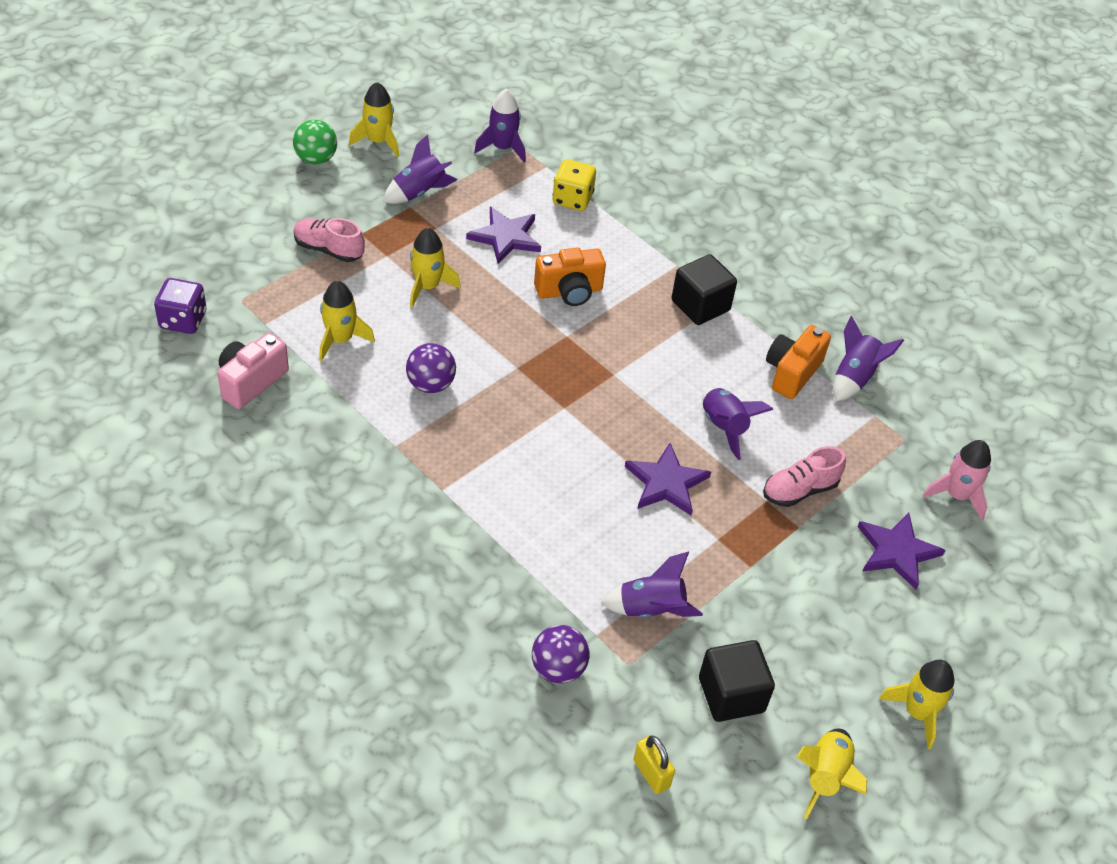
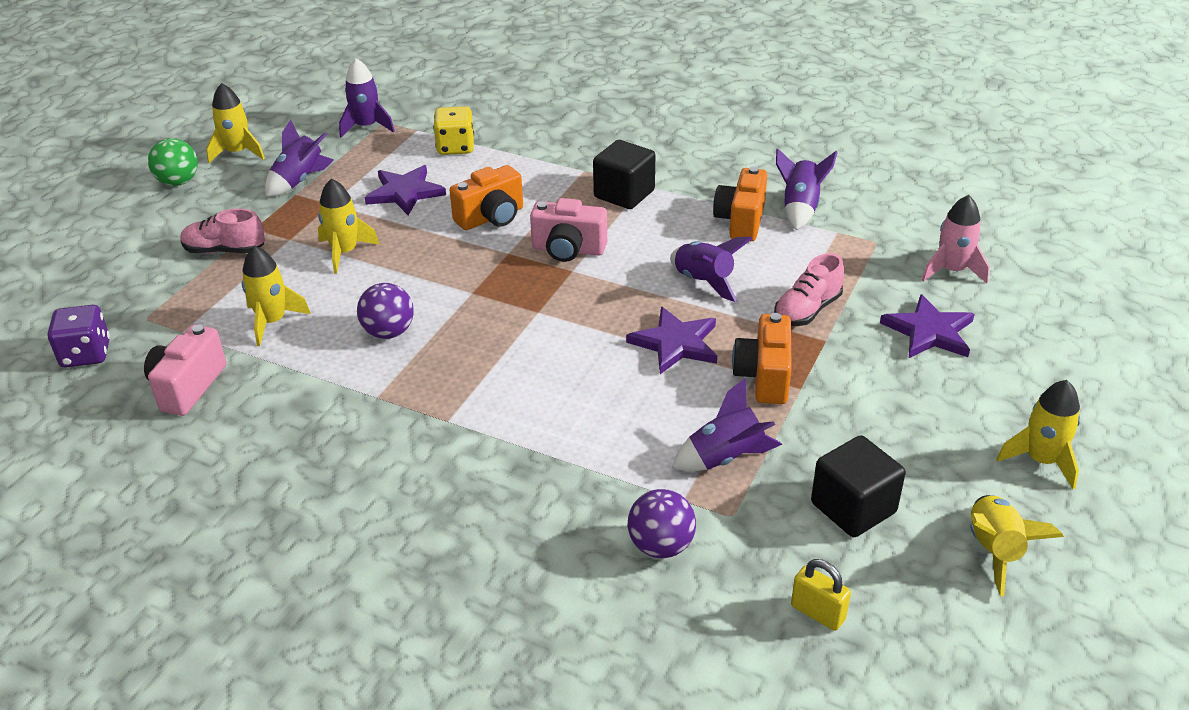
camera: 15 degrees left, 10 degrees down
(621, 350) = (568, 250): none -> pink camera
(724, 543) = (764, 376): none -> orange camera

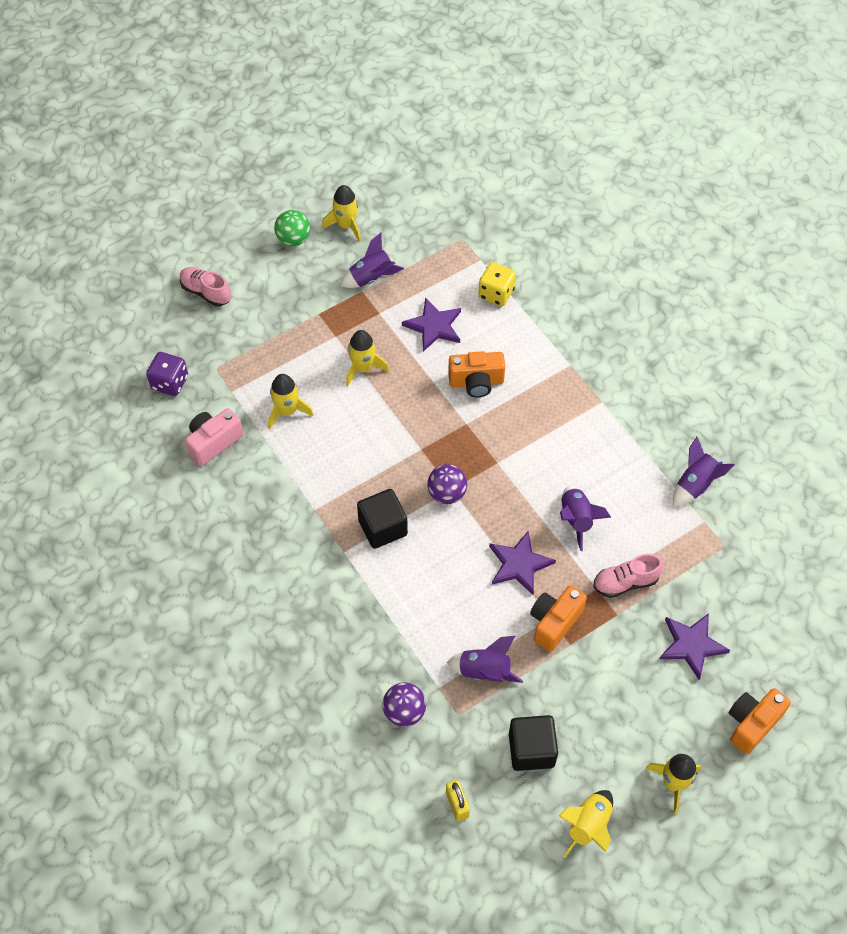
camera: 30 degrees right, 20 degrees up
(225, 250) = (290, 327): pink shoe -> pink shoe (206, 292)
(366, 127) = (447, 239): purple rocket -> none
(388, 332) = (350, 458): purple ball -> purple ball (447, 493)
(568, 250) = (507, 441): pink camera -> none
(624, 194) = (581, 405): black cube -> black cube (383, 527)
(741, 221) = (644, 475): orange camera -> orange camera (752, 724)
(952, 270) = (754, 601): pink rocket -> none

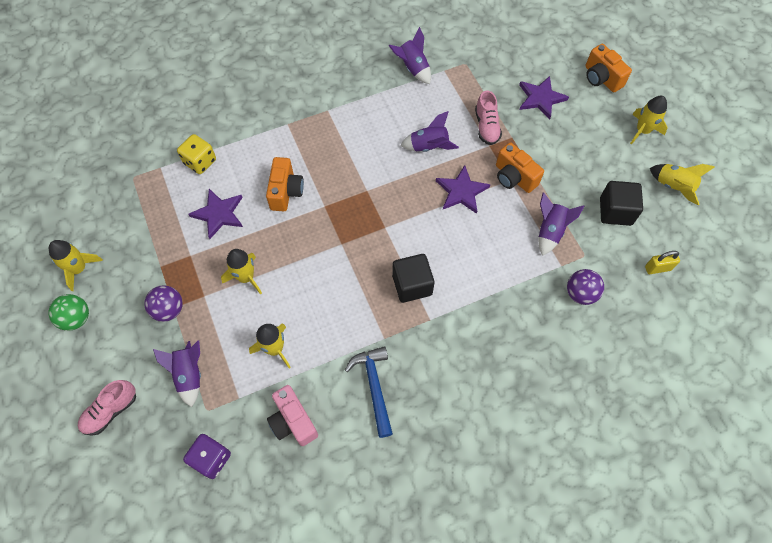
camera: 80 degrees left, 5 degrees up
(259, 508) = (374, 387): none -> blue hammer
(371, 278) = (148, 256): purple rocket -> purple rocket (189, 375)
(447, 493) = (388, 231): purple ball -> purple ball (169, 310)

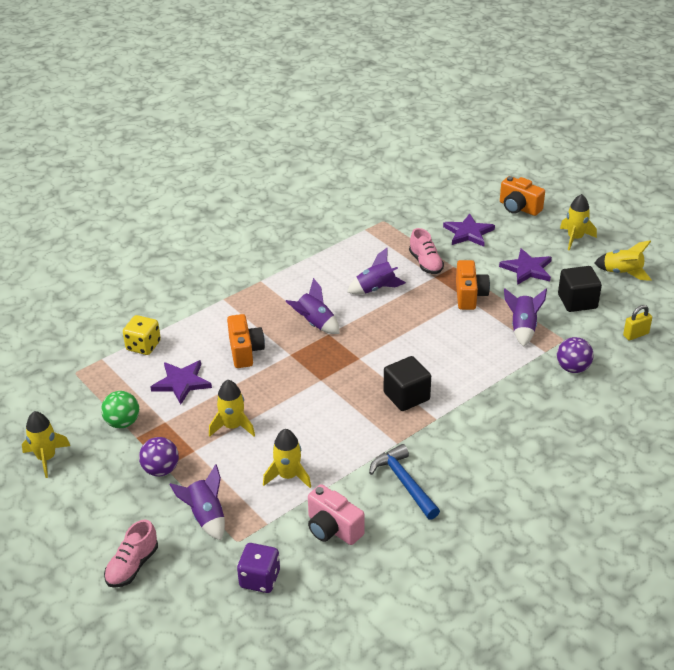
camera: 15 degrees left, 25 degrees down
(76, 318) = (61, 499): green ball -> green ball (122, 422)
(413, 68) = (333, 233): purple rocket -> purple rocket (315, 324)
(461, 191) = (423, 316): purple star -> purple star (527, 269)
(514, 177) = (469, 295): orange camera -> orange camera turned 120 degrees counterclockwise

